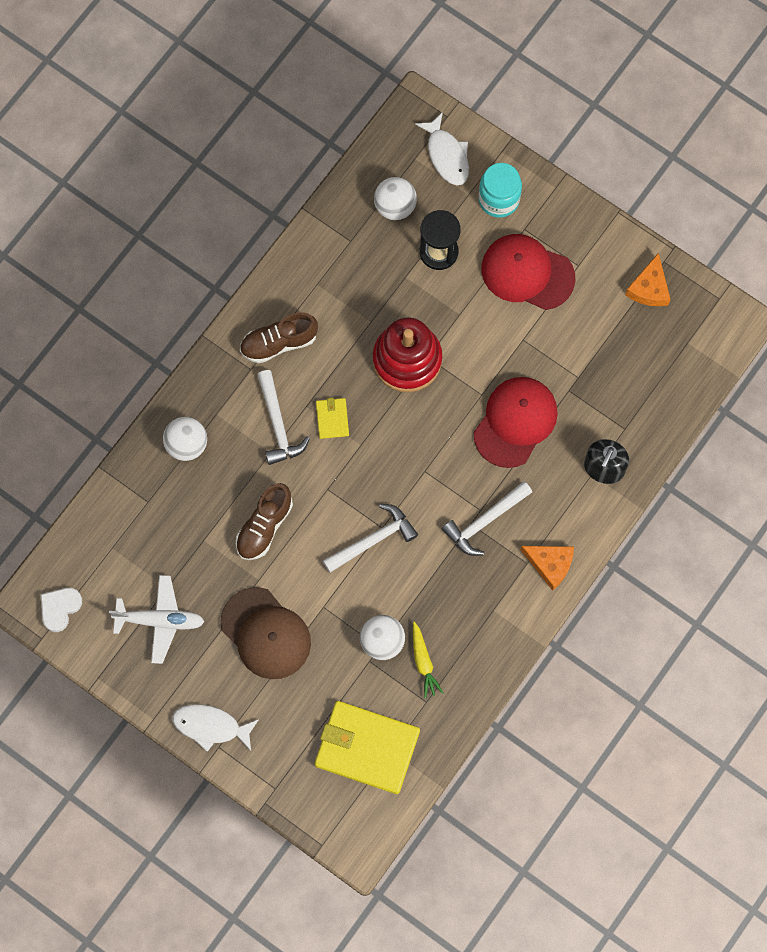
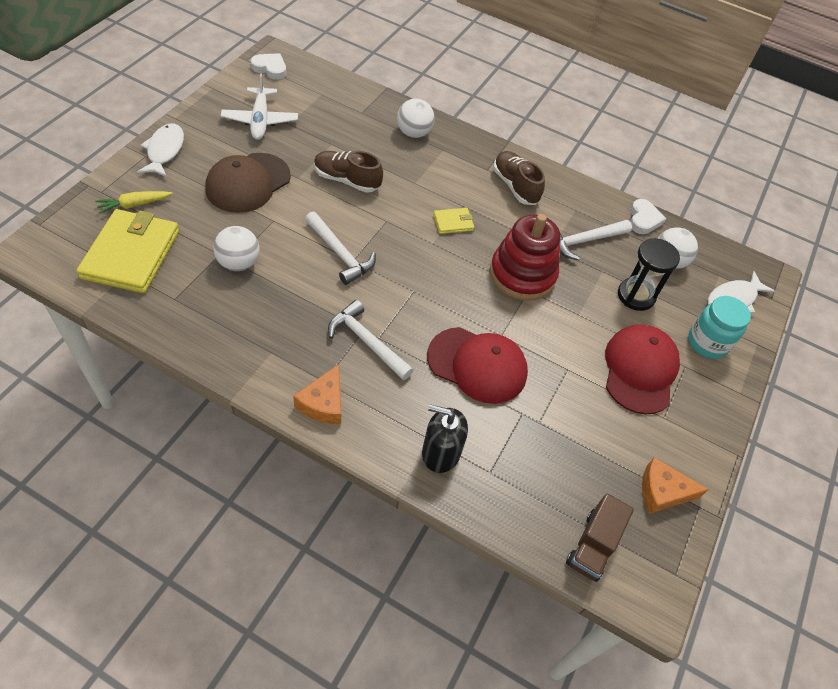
camera: 75 degrees right, 20 degrees down
(278, 424) = (441, 187): white hammer -> white hammer (584, 241)
(334, 214) = (643, 219): none -> white heart
(423, 662) = (216, 295): yellow carrot -> yellow carrot (134, 205)
(692, 357) = (593, 545): none -> brown truck

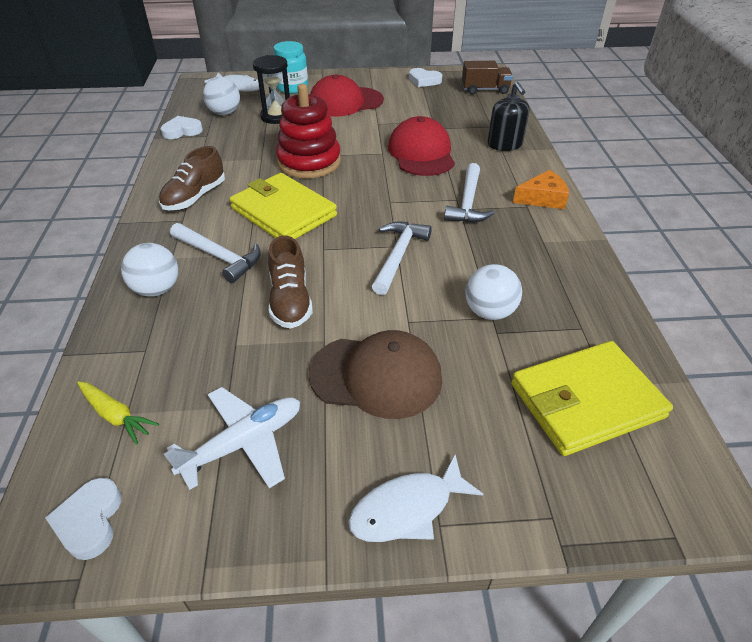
camera: 115 degrees left, 10 degrees down
(134, 205) = (528, 459): yellow carrot -> yellow carrot (116, 416)
(453, 222) = (283, 212): yellow wallet -> yellow wallet, size x2.22
(584, 241) = (237, 148): white hammer -> white hammer (219, 257)
(662, 491) = (424, 80): orange cheese -> white heart

